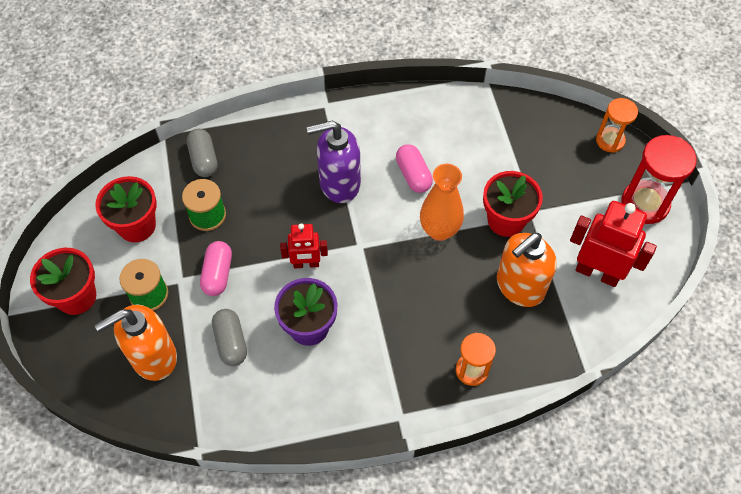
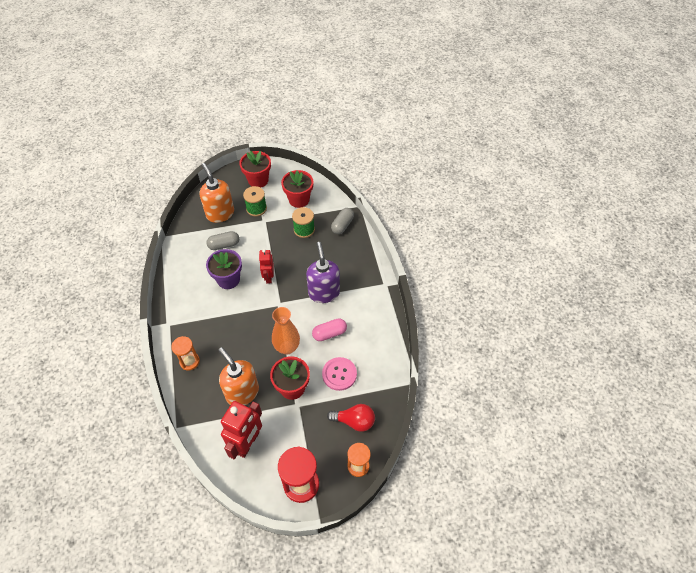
camera: 90 degrees right, 5 degrees down
(204, 159) = (342, 225): grey capsule -> grey capsule turned 45 degrees counterclockwise
(218, 274) = (266, 237): pink capsule -> none
(480, 162) = (339, 374): none -> pink button
(549, 144) = (354, 421): none -> red light bulb

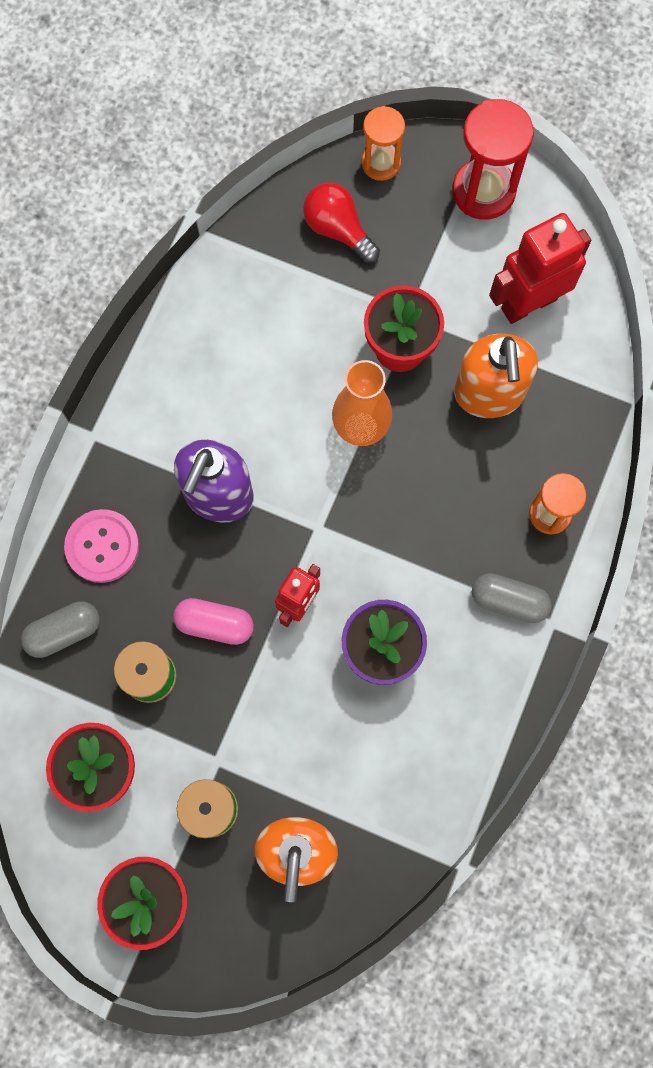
camera: 145 degrees left, 20 degrees up
(224, 245) = (340, 750): grey capsule -> grey capsule (508, 601)
(329, 333) = (268, 405): pink capsule -> pink capsule (215, 624)
(339, 374) = (305, 320): pink button -> pink button (102, 546)

